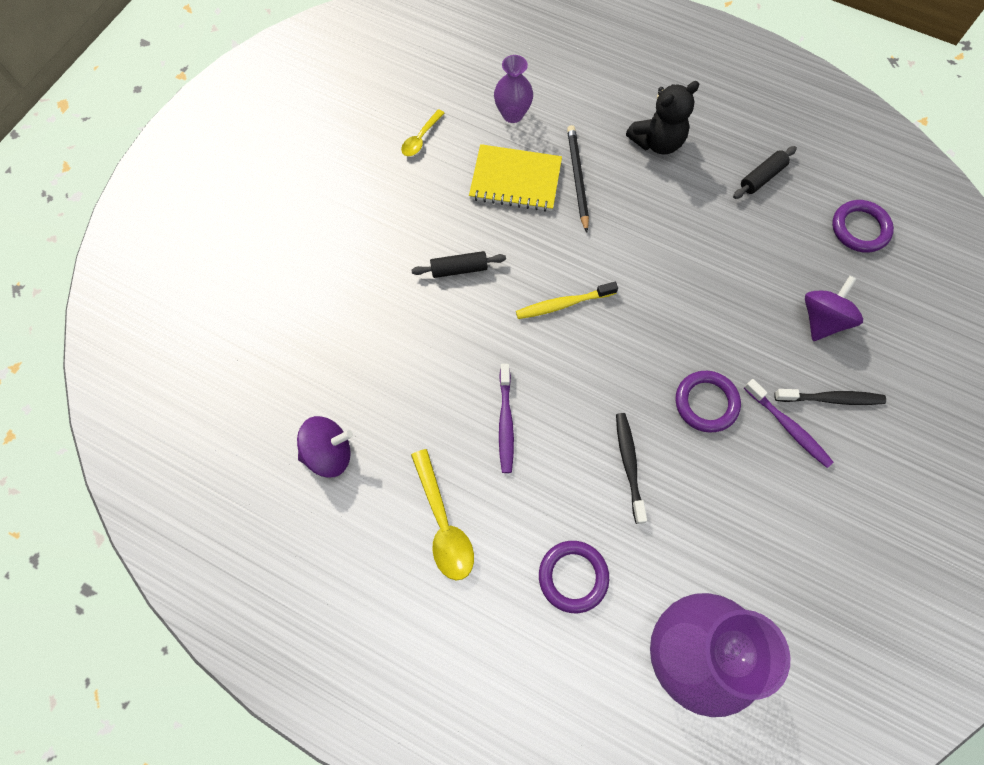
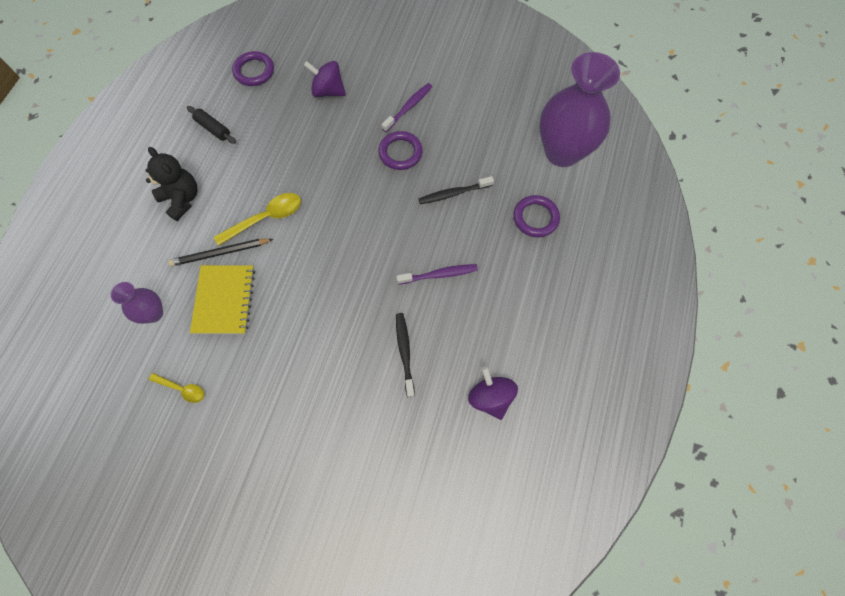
camera: 100 degrees left, 0 degrees up
(443, 523) = (522, 303): yellow spoon -> yellow spoon (265, 218)
(459, 269) = (315, 330): black rolling pin -> none
(563, 304) = (337, 248): yellow toothbrush -> none
(830, 399) = (384, 86): black toothbrush -> black toothbrush (404, 353)

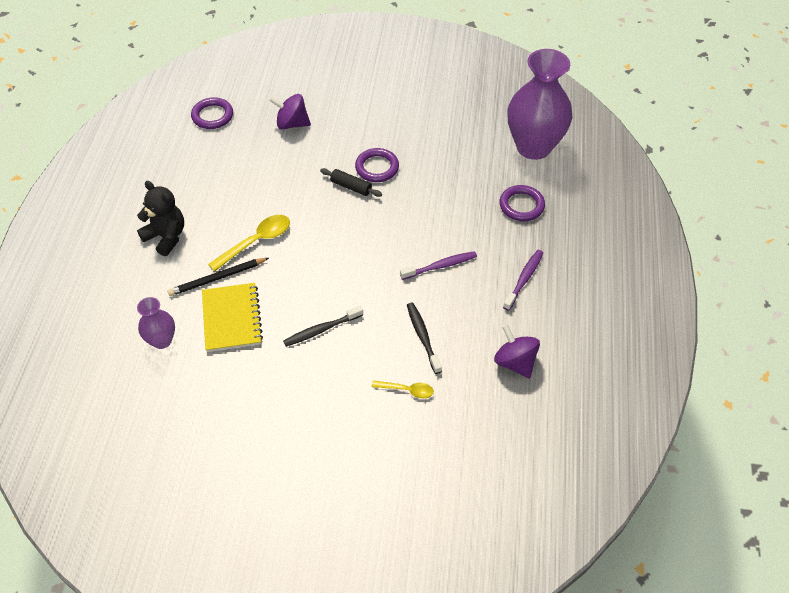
camera: 10 degrees left, 15 degrees down
(182, 389) = (207, 401): yellow spoon -> yellow spoon (406, 390)
(213, 128) = (183, 171): black rolling pin -> black rolling pin (351, 187)
(408, 107) = (375, 128): purple toothbrush -> purple toothbrush (524, 279)
(454, 193) = (438, 195): black toothbrush -> black toothbrush (322, 330)

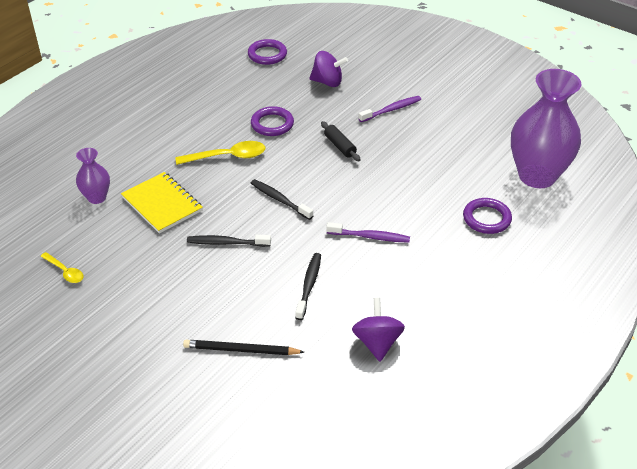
camera: 30 degrees right, 10 degrees down
(166, 237) = (161, 126): black teddy bear -> none
(217, 278) = (175, 171): black pencil -> black pencil (241, 350)
(231, 318) = (162, 204): yellow notebook -> yellow notebook turned 60 degrees counterclockwise
(292, 124) = (327, 82): purple spinning top -> purple spinning top turned 150 degrees clockwise
(337, 265) = (280, 200): none -> black toothbrush
(377, 167) = (374, 140): purple ring -> purple ring (272, 124)
(406, 390) = (260, 321): yellow spoon -> yellow spoon (65, 271)
(524, 279) = (440, 279): purple toothbrush -> purple toothbrush (391, 110)

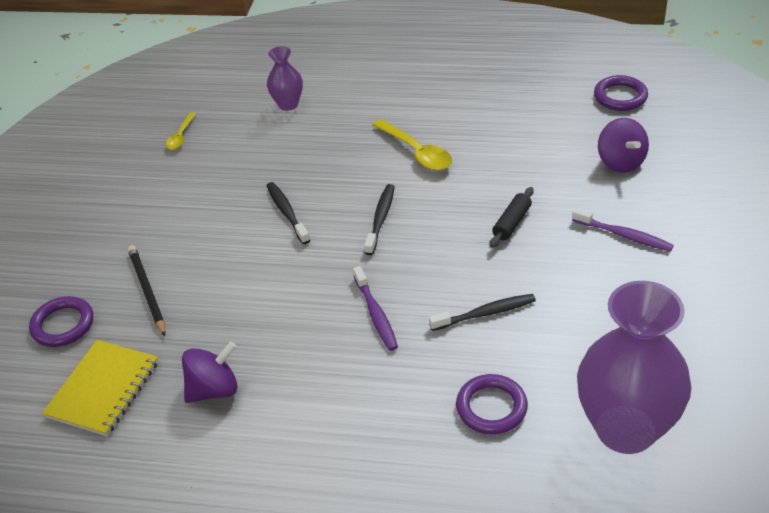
camera: 65 degrees right, 0 degrees up
(162, 204) = (310, 146): yellow notebook -> yellow notebook (103, 389)
(272, 124) = (500, 157): purple ring -> purple ring (63, 325)
(309, 285) = (265, 299): black toothbrush -> black toothbrush (485, 313)

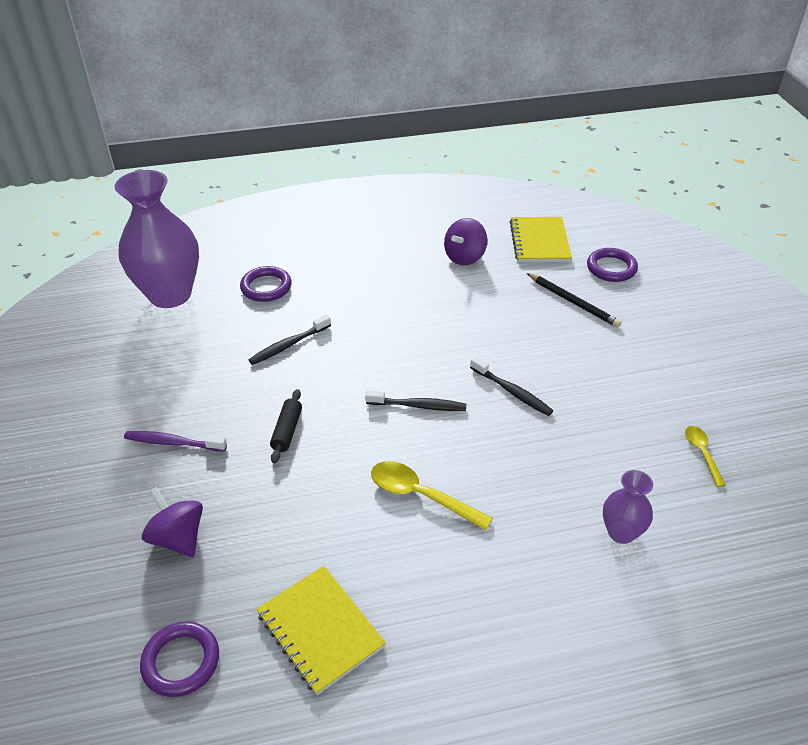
camera: 155 degrees right, 0 degrees up
(376, 314) = (378, 326): purple toothbrush -> none
(380, 219) = (418, 406): black toothbrush -> black toothbrush turned 75 degrees counterclockwise
(523, 95) = (320, 630): none -> yellow notebook

